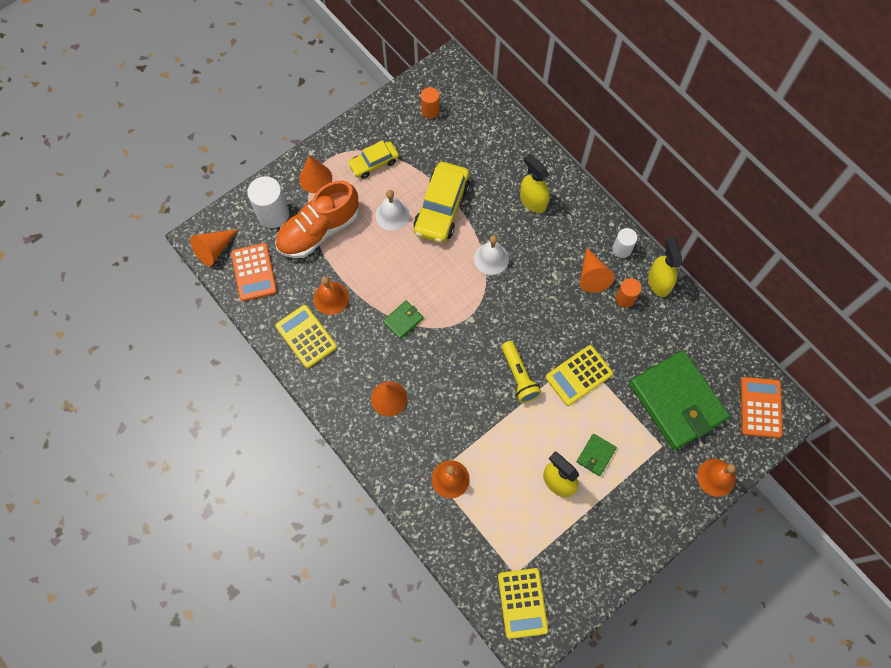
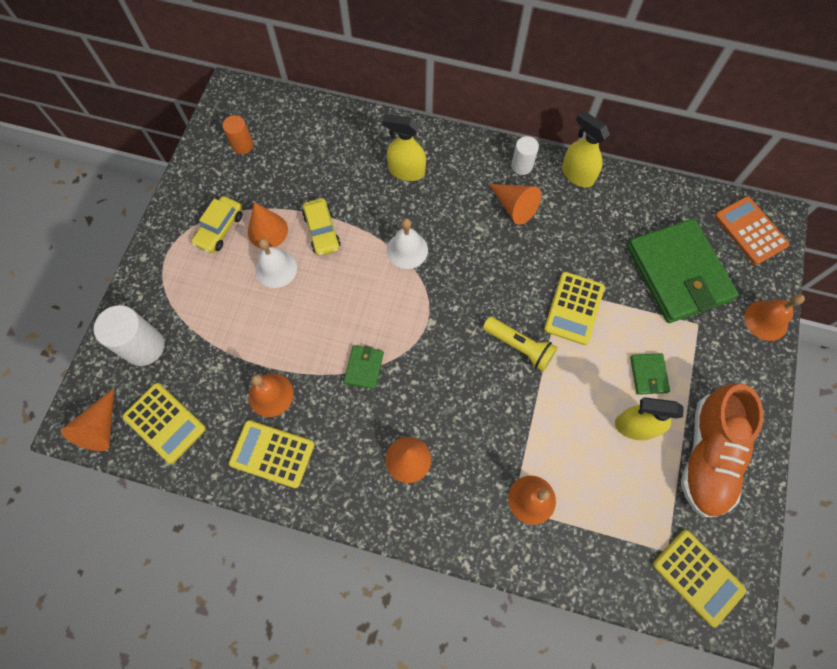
camera: 35 degrees left, 0 degrees up
(254, 272) = (165, 422): orange calculator -> yellow calculator
(315, 178) = (166, 281): orange cone -> orange cone (267, 230)
(319, 230) = (208, 332): orange shoe -> orange shoe (707, 455)
(441, 208) = (322, 231): yellow car -> yellow car, size x0.60
(625, 298) = (559, 208): orange cylinder -> none
(677, 401) = (678, 273): green wallet -> green wallet turned 45 degrees clockwise

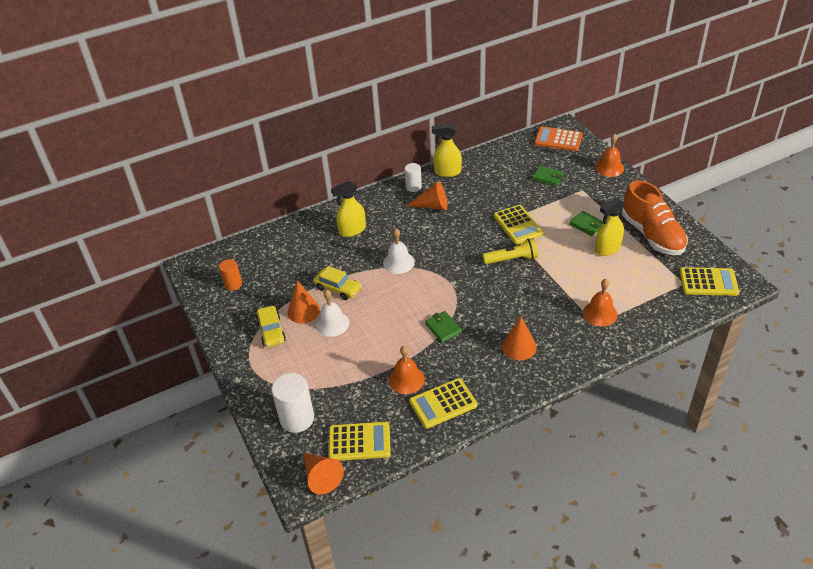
camera: 40 degrees left, 25 degrees down
(678, 273) = (547, 177): green wallet -> green wallet, size x0.41

